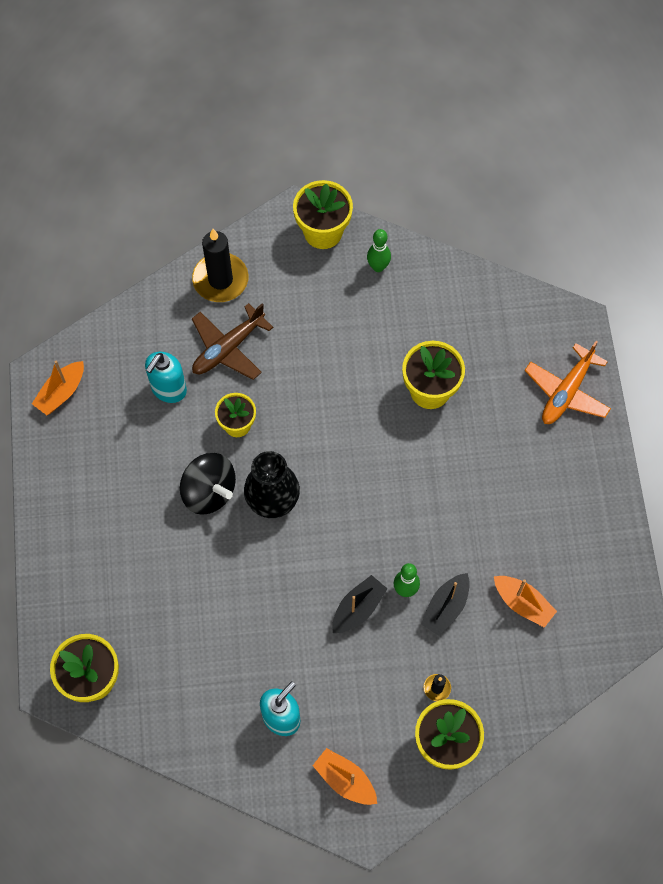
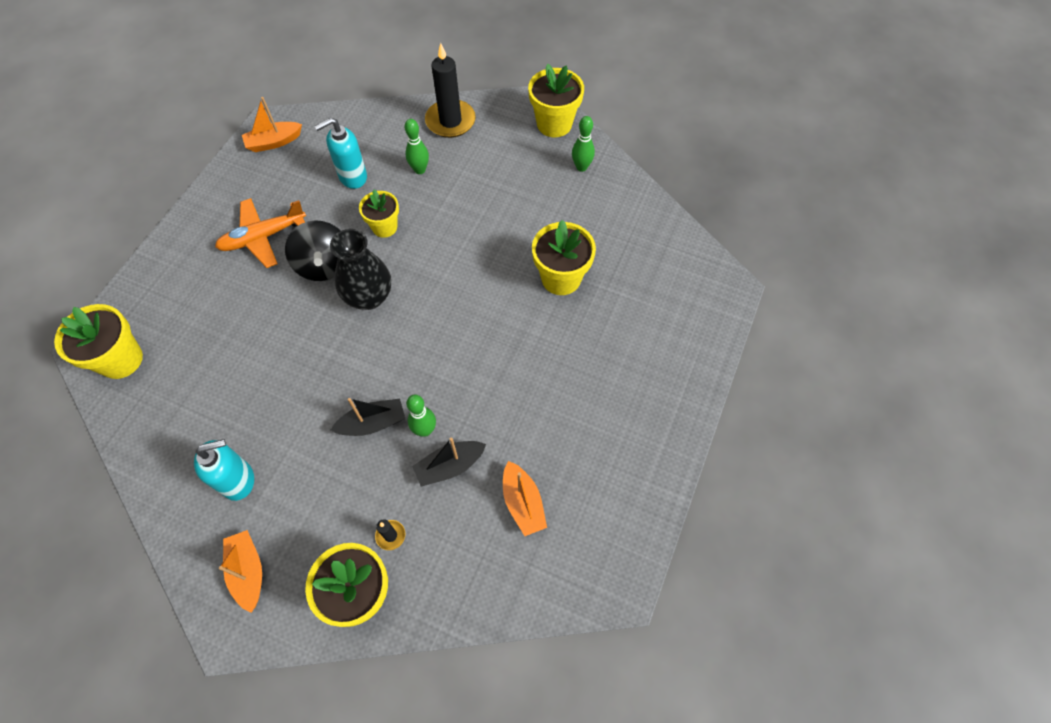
camera: 30 degrees right, 5 degrees down
(228, 348) = (420, 170): brown plane -> green bowling pin
(566, 392) = (683, 338): orange plane -> orange plane (263, 237)

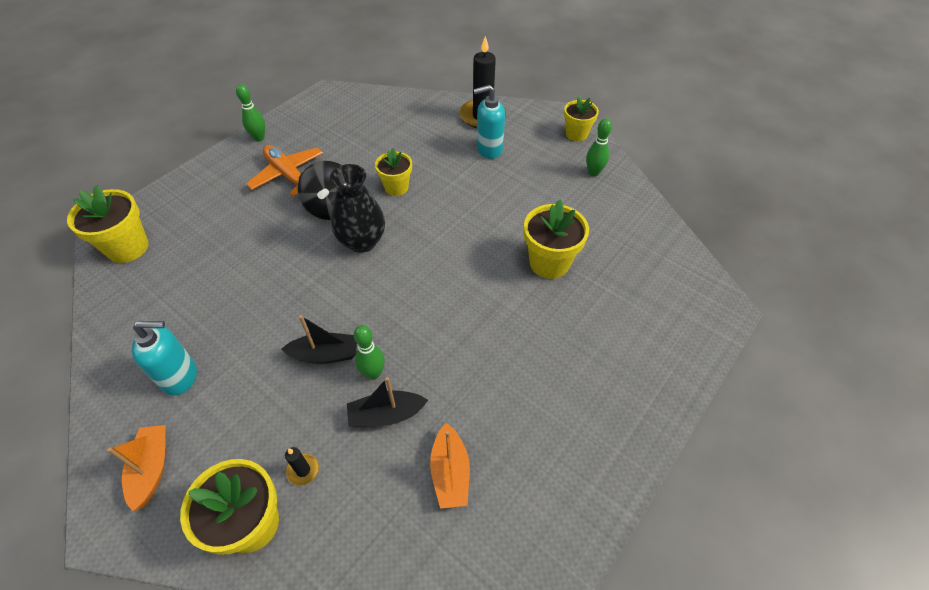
camera: 15 degrees right, 10 degrees down
(263, 237) = (288, 175): orange plane -> orange plane turned 60 degrees clockwise
(274, 142) = (326, 106): orange boat -> none
(352, 177) = (382, 143): turquoise soap dispenser -> turquoise soap dispenser (489, 149)
(420, 170) = (443, 148): green bowling pin -> green bowling pin (259, 138)
(554, 124) = (576, 134): yellow flower pot -> yellow flower pot, size x0.66

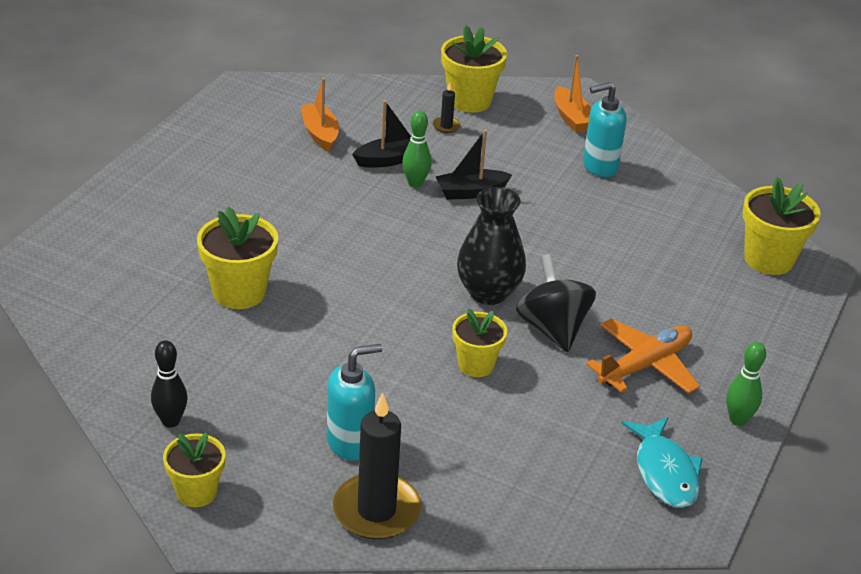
camera: 165 degrees right, 15 degrees down
(288, 175) = (645, 365): orange plane -> orange plane turned 75 degrees counterclockwise
(322, 117) = (664, 472): none -> turquoise fish
(593, 172) = (171, 421): green bowling pin -> black bowling pin

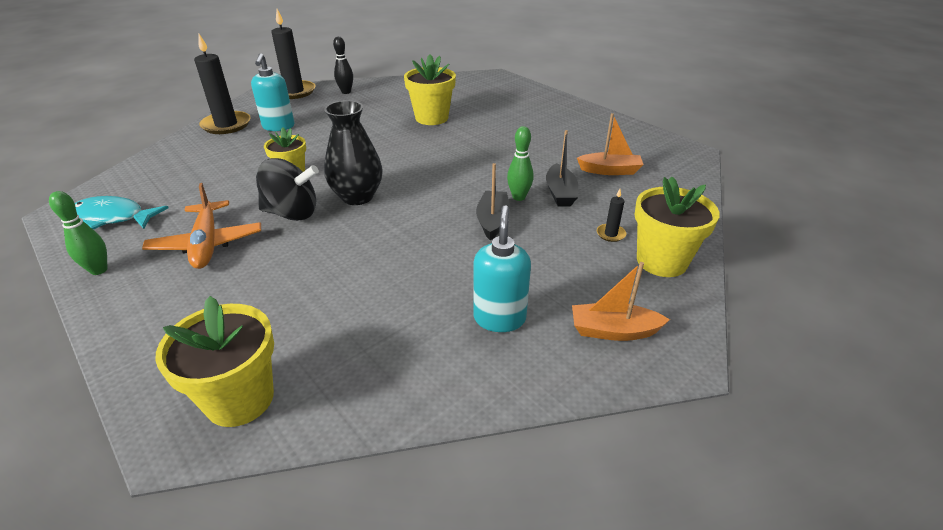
camera: 115 degrees right, 0 degrees up
(196, 492) = (294, 92): yellow flower pot -> black candle

